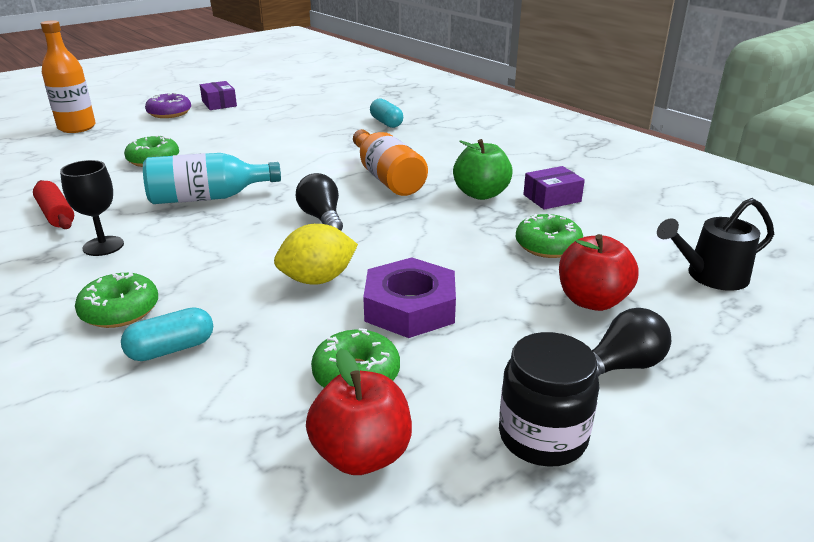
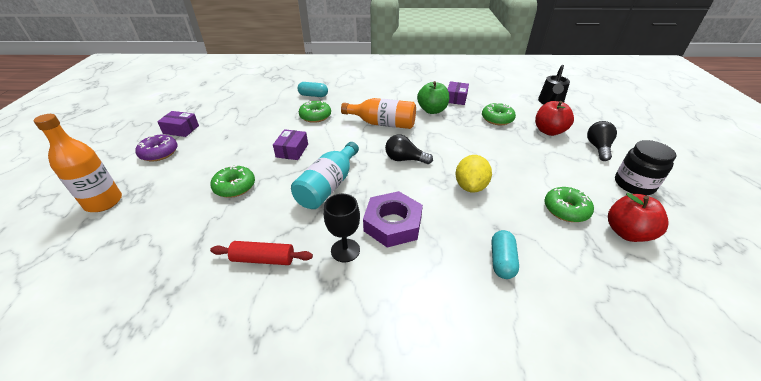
camera: 50 degrees left, 10 degrees up
(120, 311) = (442, 268): green donut -> green donut (315, 116)
(251, 157) = (292, 150): none -> purple box
(410, 307) = (520, 172): purple nut -> purple nut (393, 224)

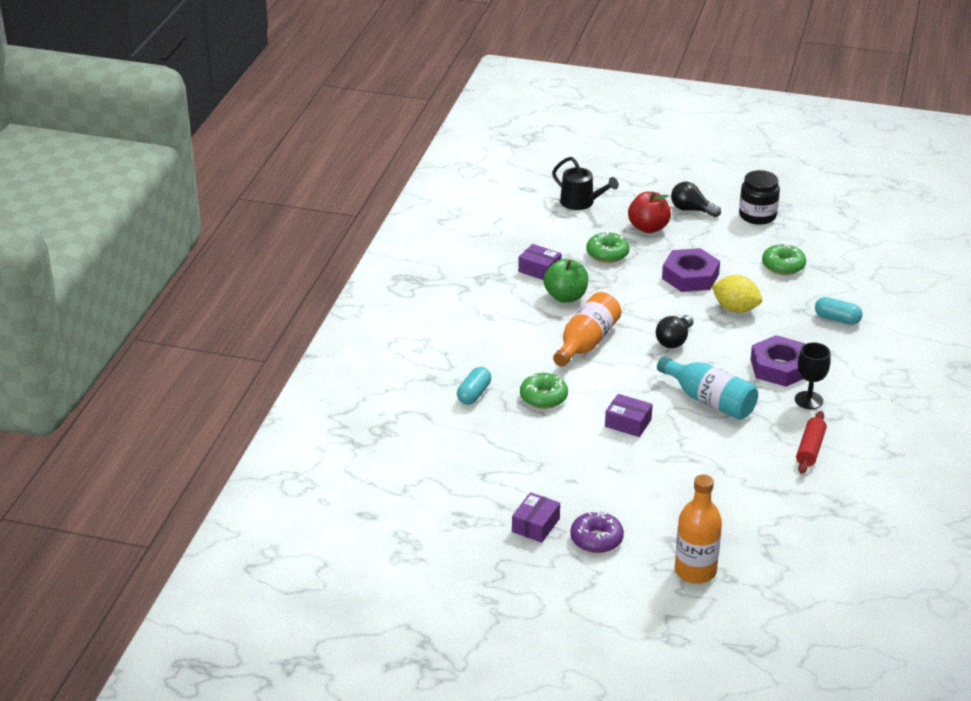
camera: 75 degrees left, 5 degrees down
(235, 187) = (692, 469): green donut -> none
(500, 157) = (690, 276): none -> purple nut
(626, 232) = (818, 247): red apple -> none

